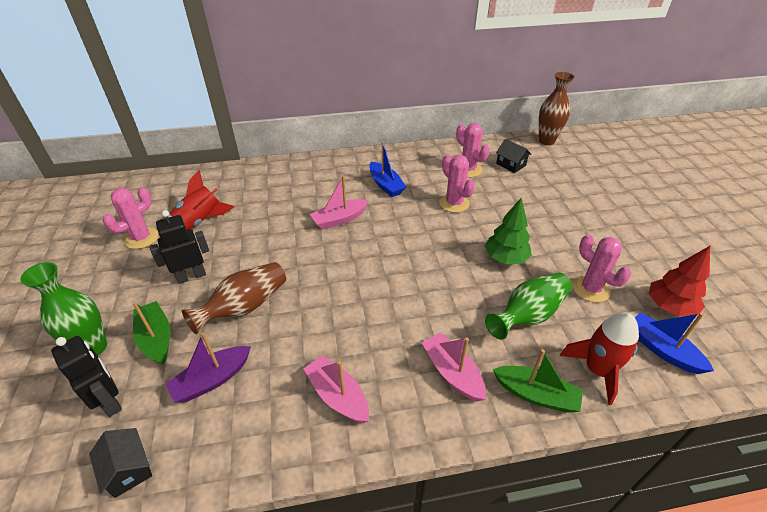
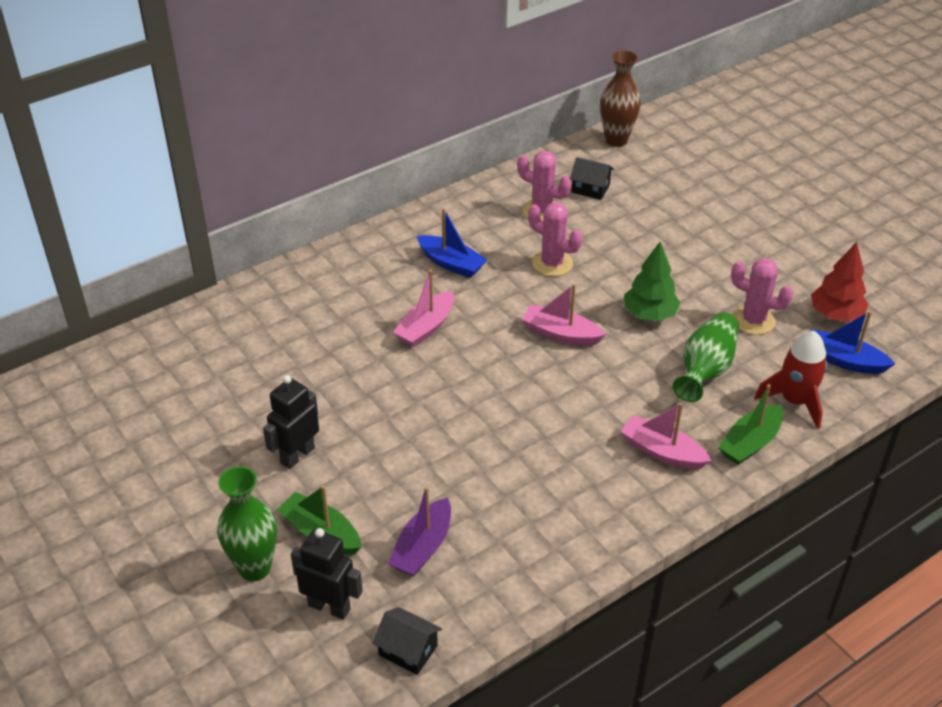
camera: 25 degrees left, 0 degrees up
(141, 238) = (184, 433): pink cactus -> none
(200, 222) = (244, 388): red rocket -> none
(244, 307) = (394, 466): brown vase -> none
(338, 395) = (564, 513): pink boat -> pink boat (560, 334)
(536, 394) = (750, 443): green boat -> green boat turned 135 degrees clockwise

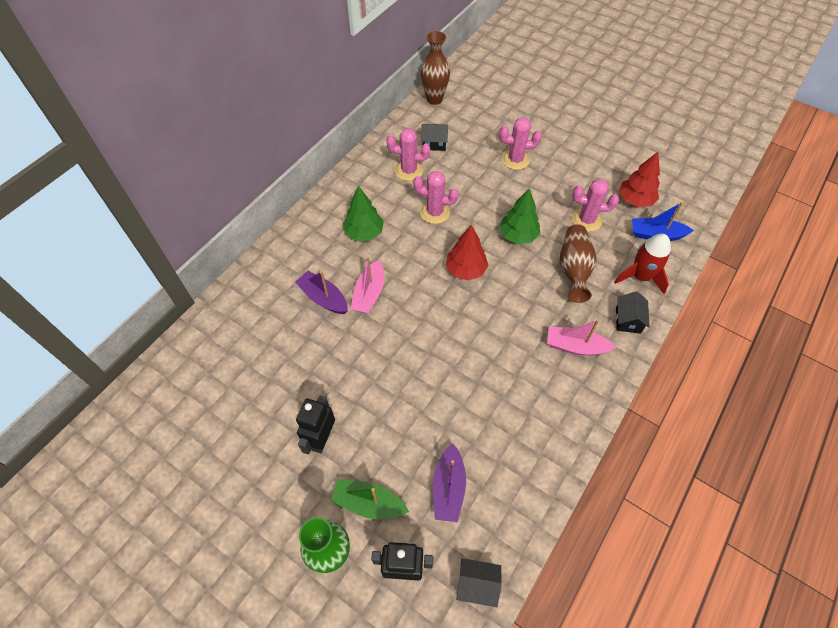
camera: 20 degrees left, 15 degrees up
(368, 318) = (323, 298): none -> purple boat
(451, 263) = (364, 233): blue boat -> green tree
(560, 334) = (466, 270): pink boat -> red tree
(691, 231) = (515, 160): none -> pink cactus
(705, 369) = (573, 269): green vase -> brown vase
(750, 443) = (628, 320): green boat -> black house

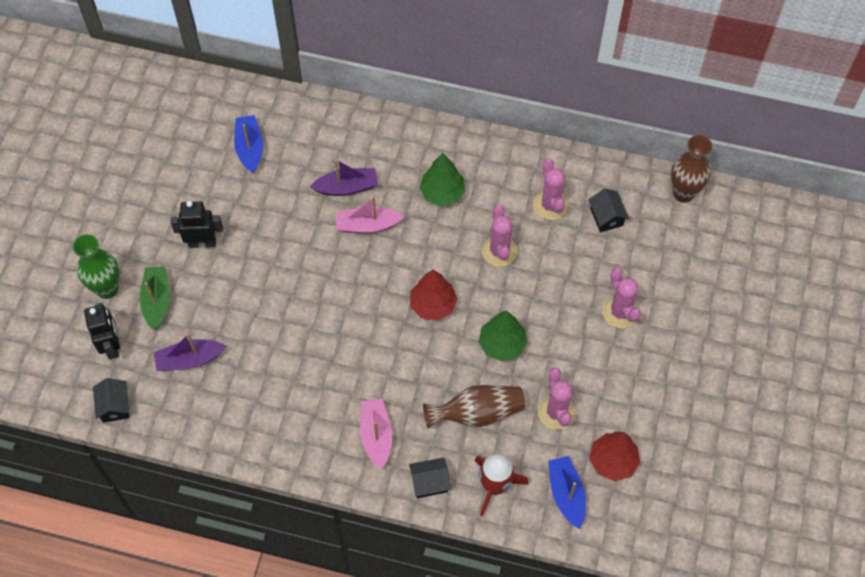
camera: 70 degrees right, 5 degrees up
(238, 365) = (250, 148): none -> blue boat
(323, 298) = (347, 187): purple boat -> purple boat turned 60 degrees clockwise

